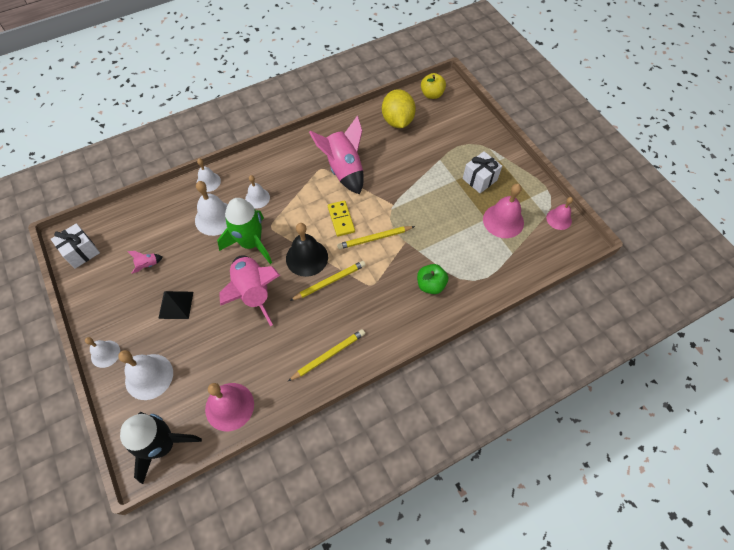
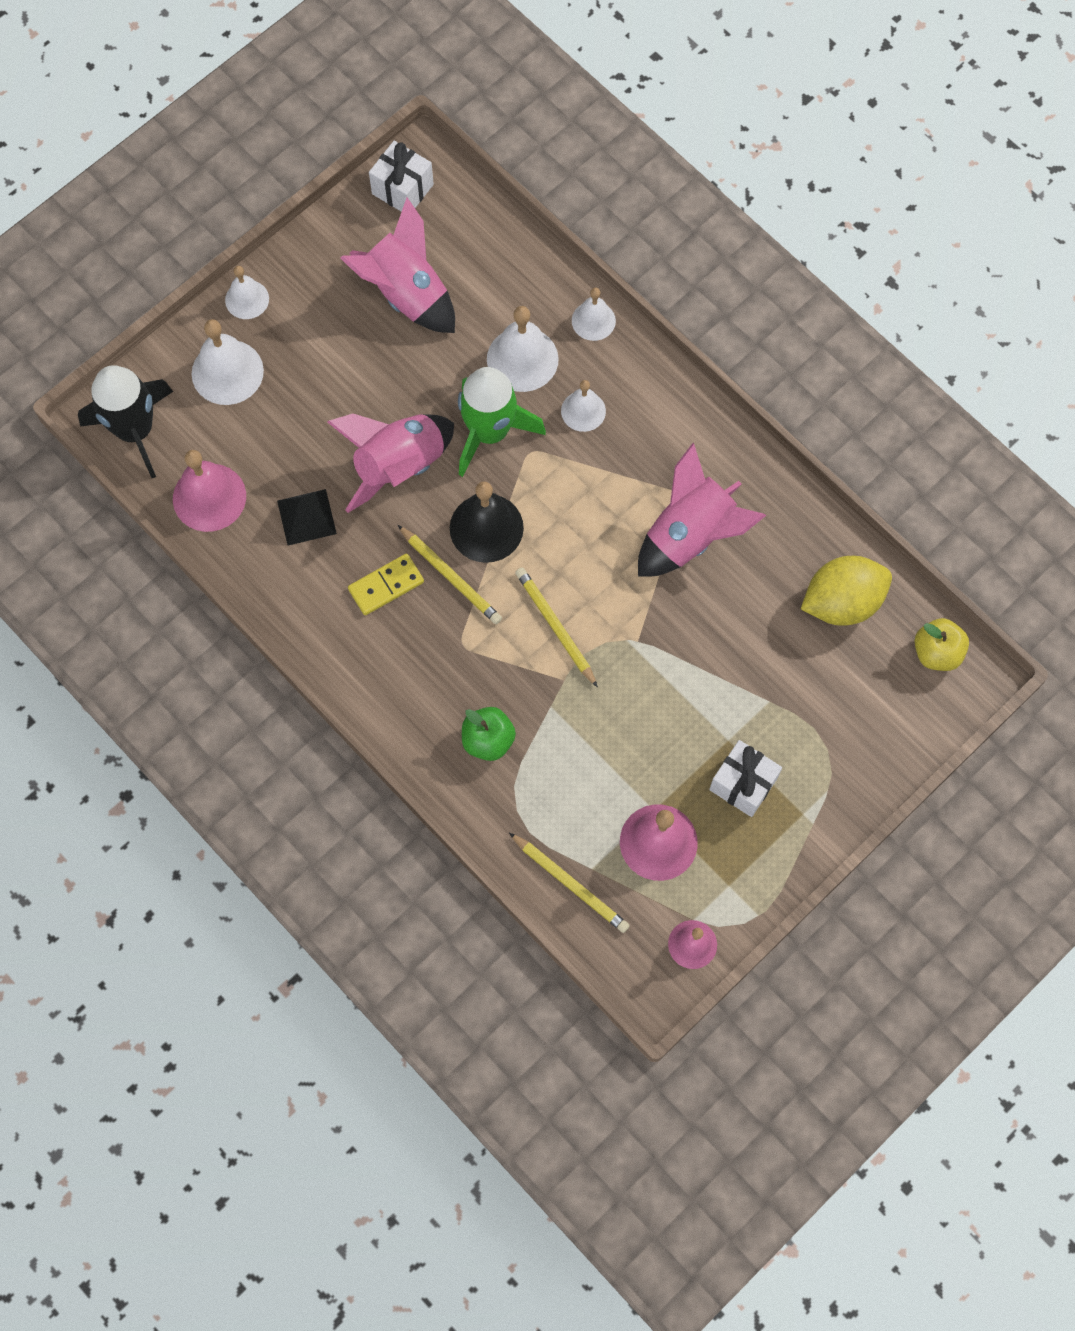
camera: 75 degrees right, 10 degrees up
(148, 265) = (406, 293): pink rocket -> pink rocket, size x2.49
(176, 305) = (349, 362): black pyramid -> black pyramid (306, 517)
(328, 355) = (322, 611): yellow pencil -> yellow pencil (570, 884)
(341, 219) = (579, 561): yellow domino -> yellow domino (386, 585)

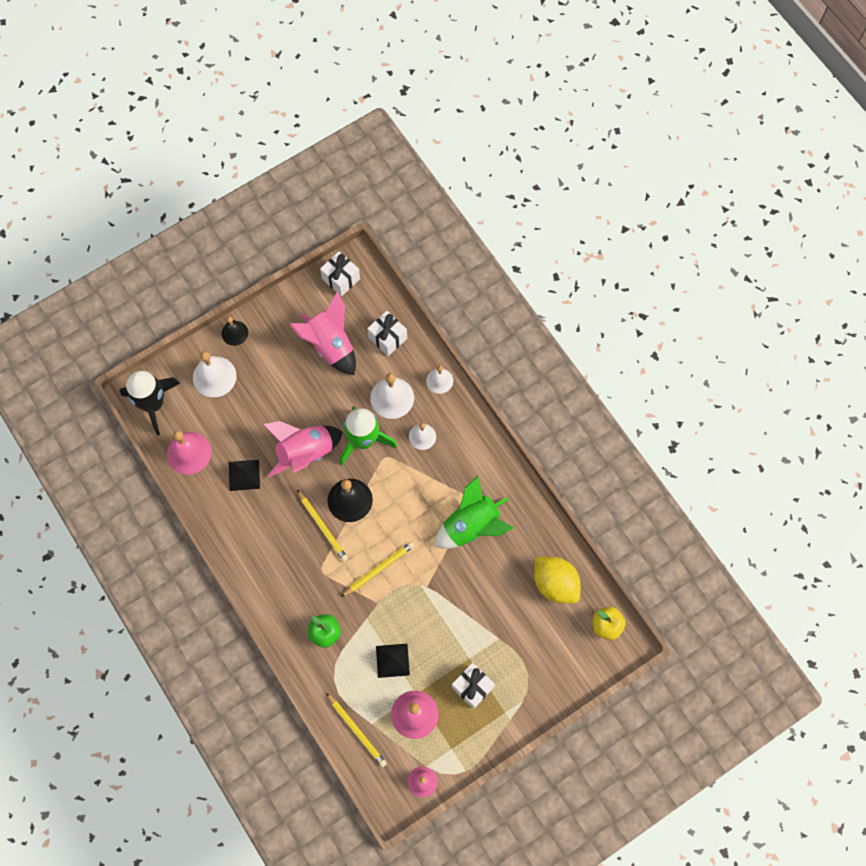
camera: 10 degrees right, 0 degrees up
(247, 299) = (234, 333): white bell -> black bell
(386, 585) = (283, 526): yellow domino -> none
(496, 268) = (387, 338): none -> white gift
(555, 626) = (379, 569): yellow pencil -> yellow pencil turned 75 degrees clockwise
(606, 764) = (392, 660): none -> black pyramid
(690, 536) = (471, 526): pink rocket -> green rocket
(842, 602) = (555, 583): yellow lemon -> yellow lemon turned 60 degrees clockwise

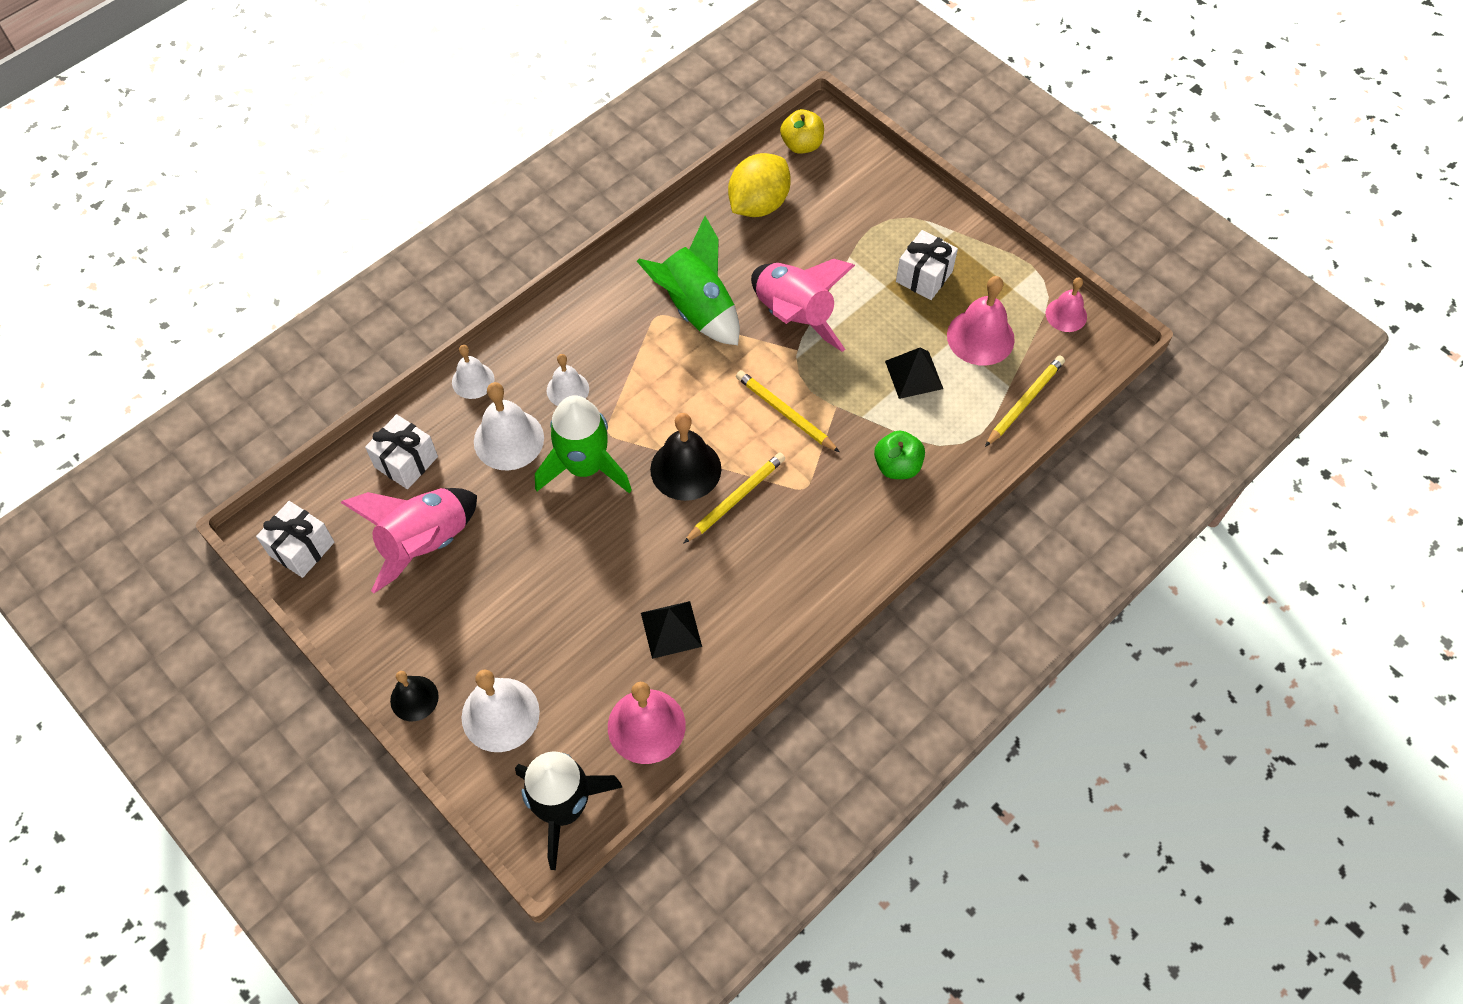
camera: 100 degrees left, 10 degrees down
(305, 452) = (618, 545): pink rocket -> pink rocket (793, 316)

